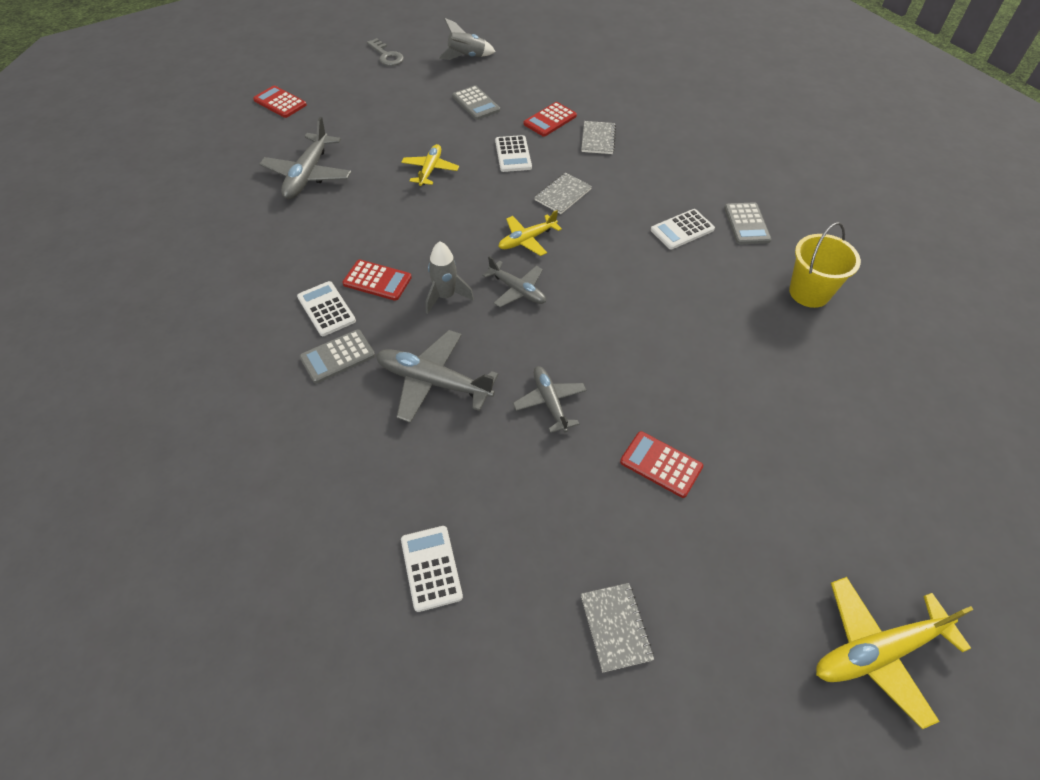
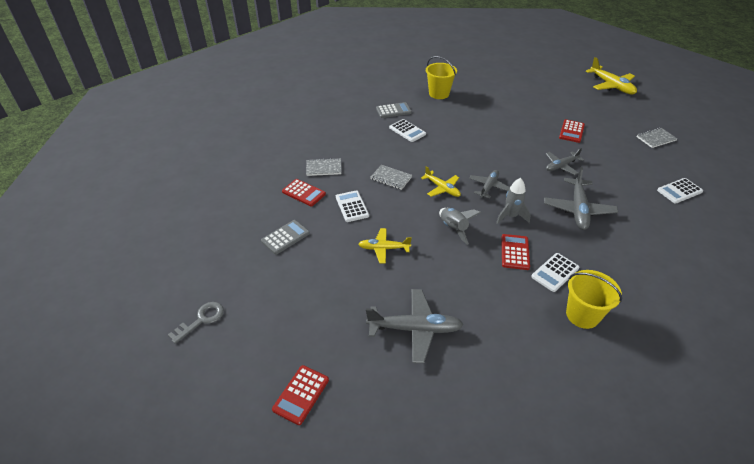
camera: 100 degrees left, 10 degrees down
(252, 311) = (582, 315): none -> yellow bucket
(337, 357) = (589, 256): grey calculator -> none
(466, 57) = (207, 256): grey rocket -> grey rocket (453, 229)
(513, 154) = (352, 206): white calculator -> white calculator turned 90 degrees counterclockwise

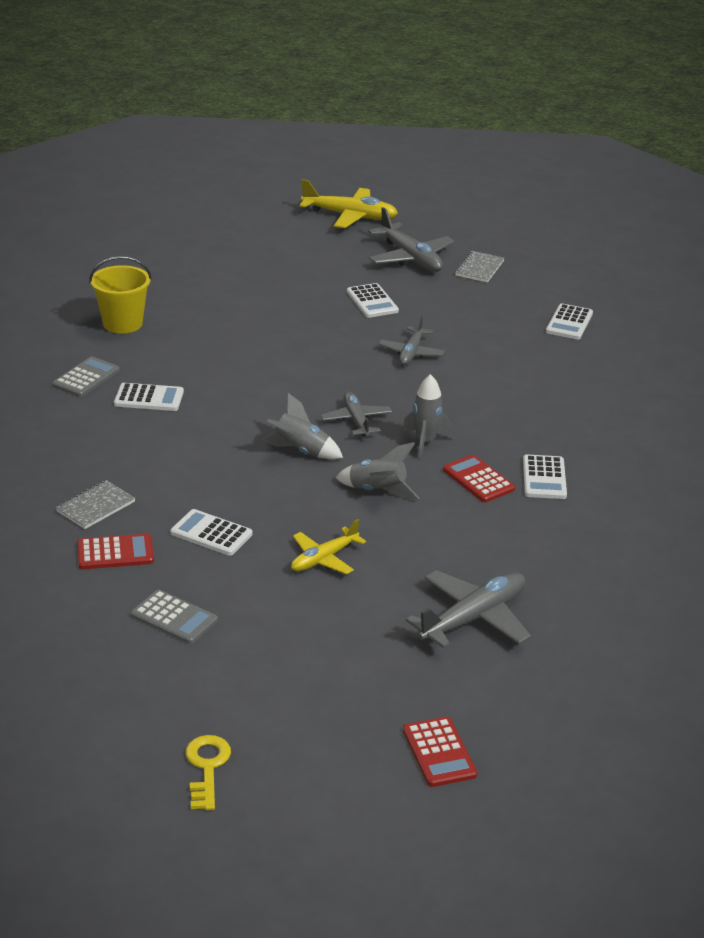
camera: 45 degrees left, 10 degrees down
(201, 320) = (207, 768): grey key -> yellow key
(285, 237) = (174, 618): grey calculator -> grey calculator turned 120 degrees clockwise
(391, 178) = (214, 471): grey notebook -> none
(442, 188) = (301, 451): yellow plane -> grey rocket
(571, 131) = (372, 301): red calculator -> white calculator
(578, 209) = (490, 396): grey plane -> grey plane (410, 258)
(582, 315) = (617, 505): yellow bucket -> none

